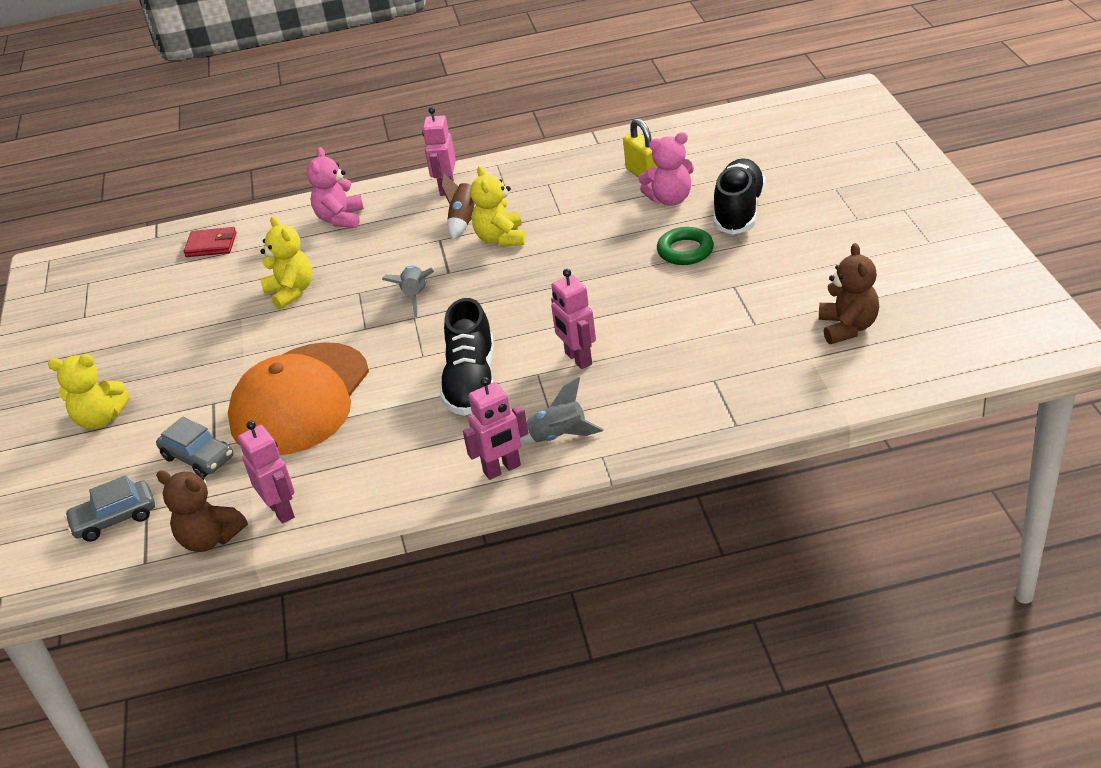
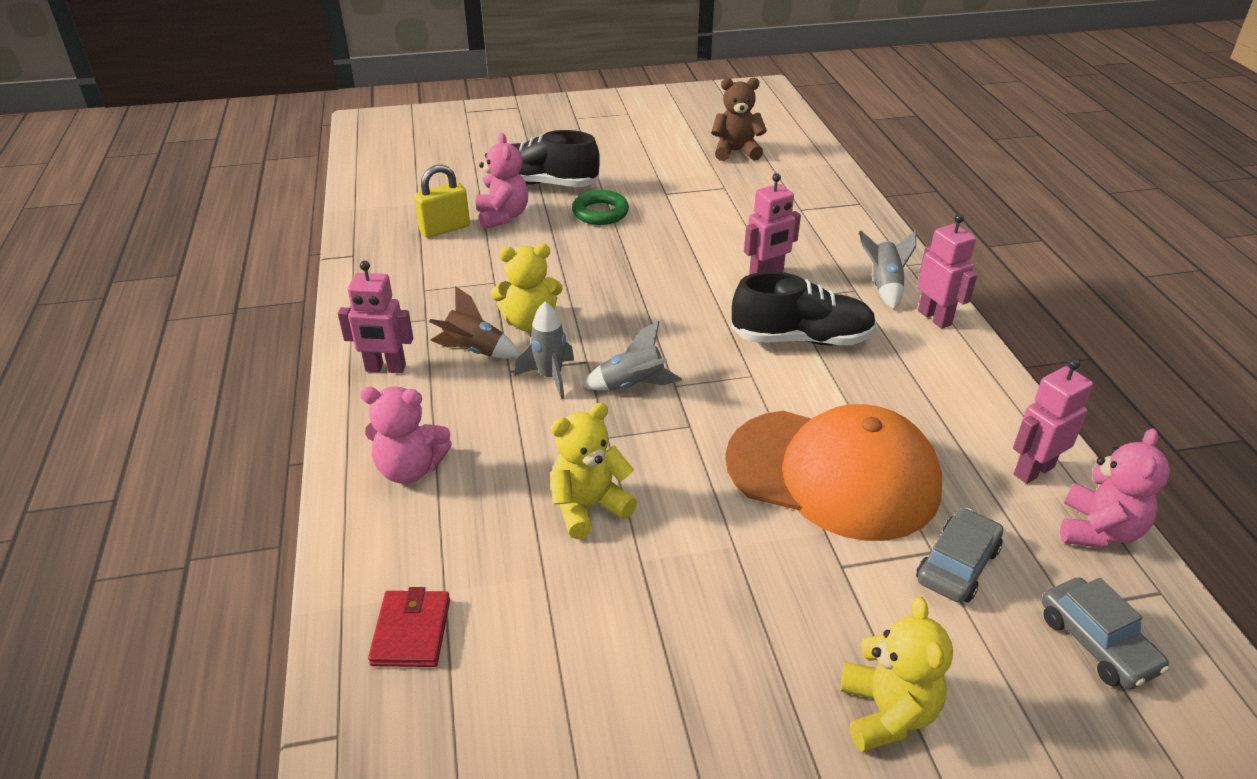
camera: 95 degrees left, 0 degrees up
(210, 539) = (1098, 530): brown teddy bear -> pink teddy bear
(429, 258) = (550, 377): none -> grey rocket

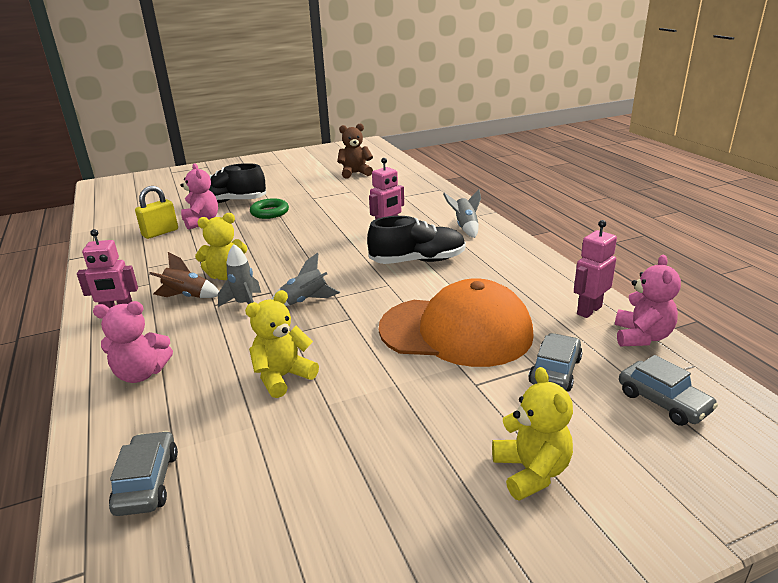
camera: 10 degrees left, 10 degrees down
(411, 632) = (147, 482): red wallet -> grey car
(935, 318) = (502, 239): pink robot -> none

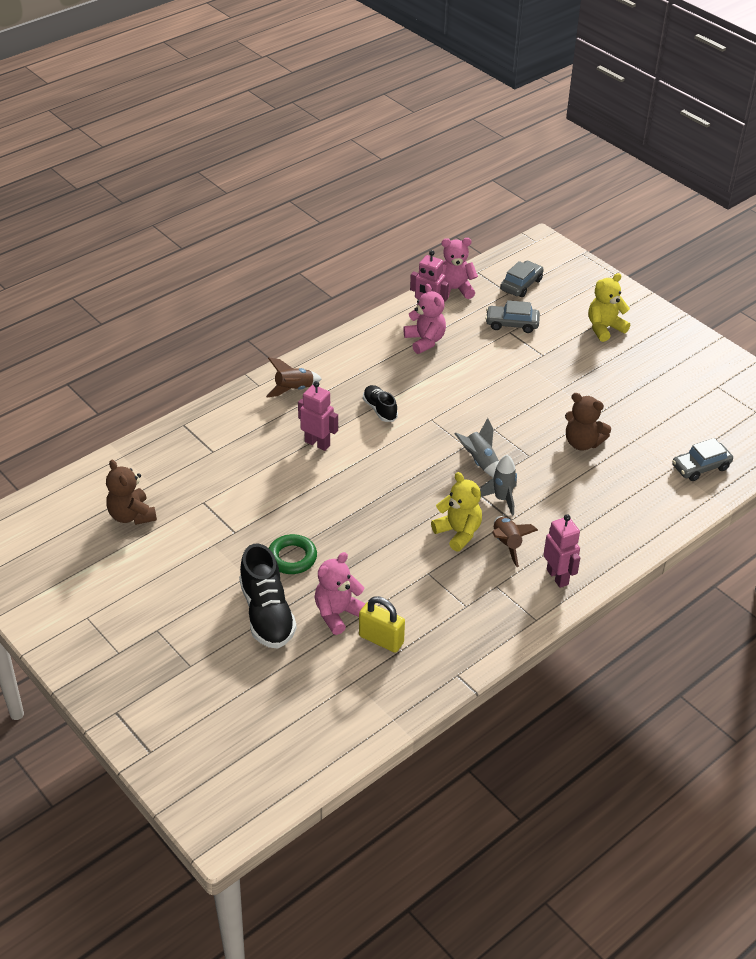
camera: 110 degrees left, 15 degrees up
(141, 374) = (619, 519): pink teddy bear -> pink teddy bear (425, 341)
(283, 377) = (582, 443): yellow teddy bear -> brown teddy bear
(418, 261) = (380, 409): black shoe -> black shoe, size x0.56
(456, 331) = (486, 371): orange cap -> none
(465, 227) = (294, 389): grey rocket -> brown rocket

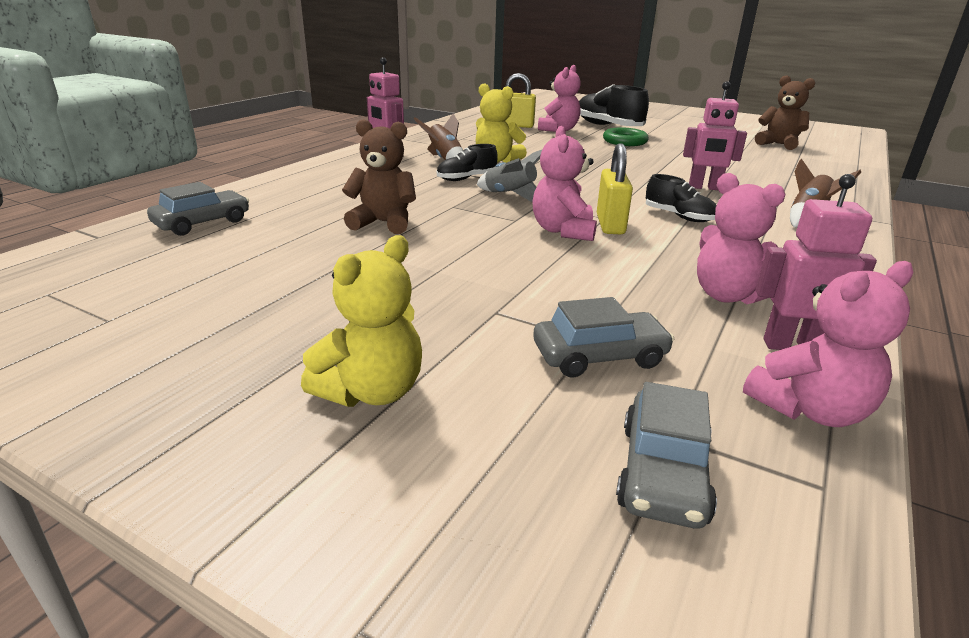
camera: 160 degrees right, 15 degrees down
(434, 410) = (610, 225): none -> yellow padlock
(470, 409) = (563, 231): none -> pink teddy bear
(502, 499) = (466, 178): grey rocket -> black shoe

